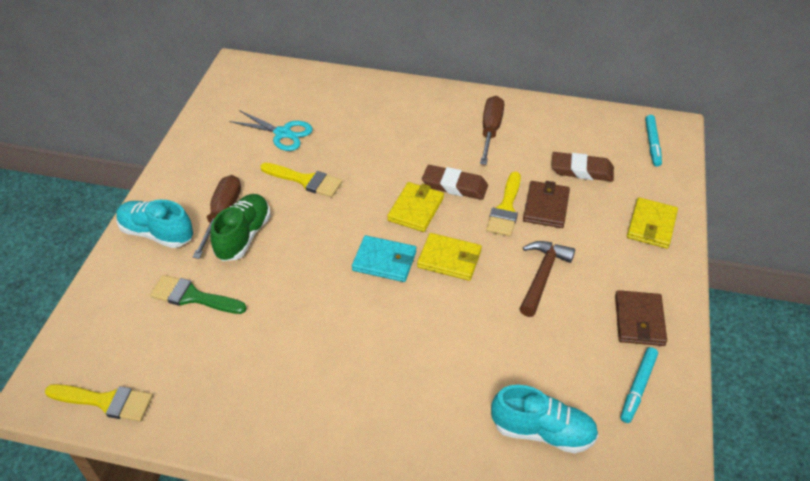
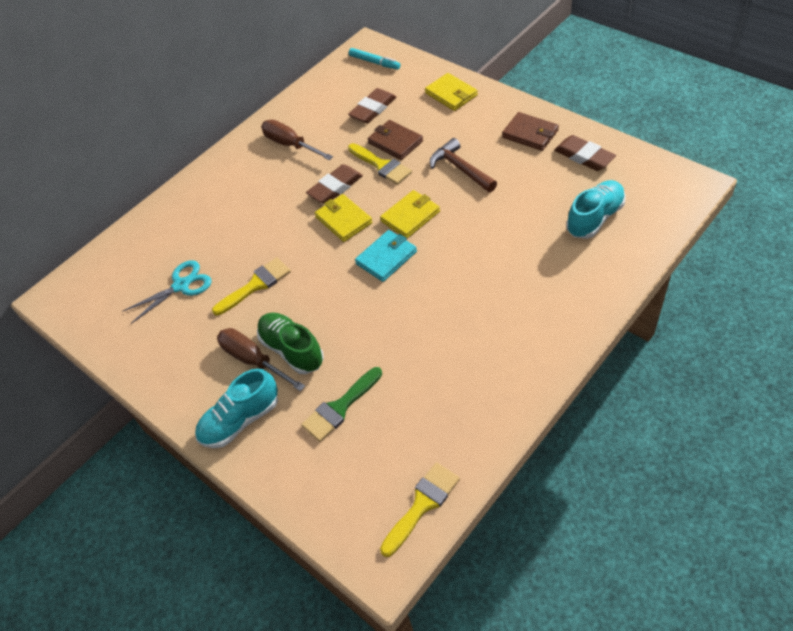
camera: 55 degrees left, 5 degrees up
(638, 387) = (584, 156): turquoise marker -> brown eraser

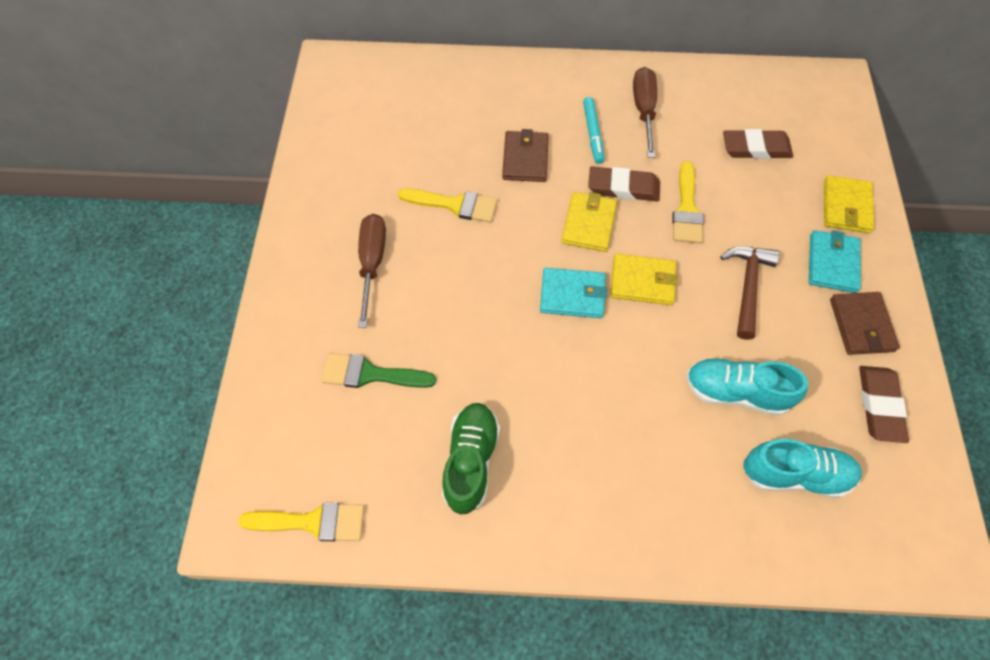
camera: 45 degrees right, 10 degrees up
(181, 285) = (410, 146): turquoise scissors -> none
(240, 420) = (304, 299): turquoise shoe -> turquoise shoe (736, 392)
(292, 350) = (405, 287): green shoe -> green shoe (471, 461)
(374, 62) = (822, 104): turquoise marker -> turquoise marker (593, 134)
(395, 142) = (729, 200): brown wallet -> brown wallet (525, 159)
(481, 122) = (832, 263): none -> turquoise wallet

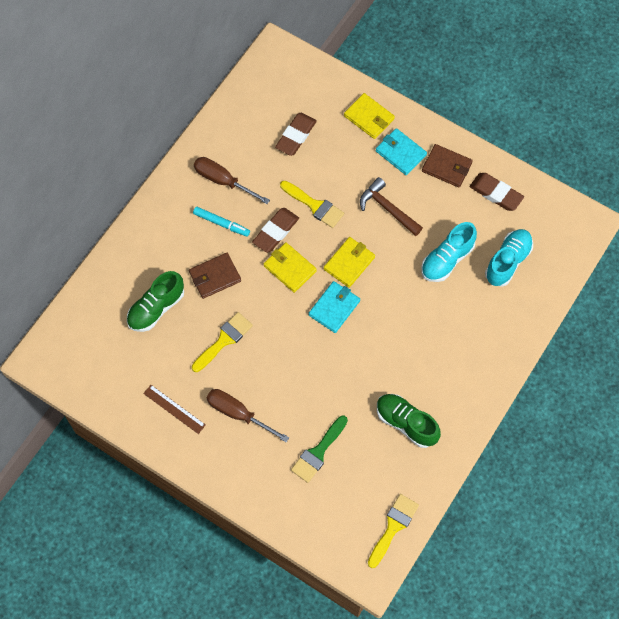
camera: 60 degrees left, 5 degrees up
(342, 199) = (174, 409): none -> brown ruler
(451, 126) = (156, 308): none -> green shoe
(525, 159) = (215, 276): brown wallet -> brown wallet turned 60 degrees counterclockwise

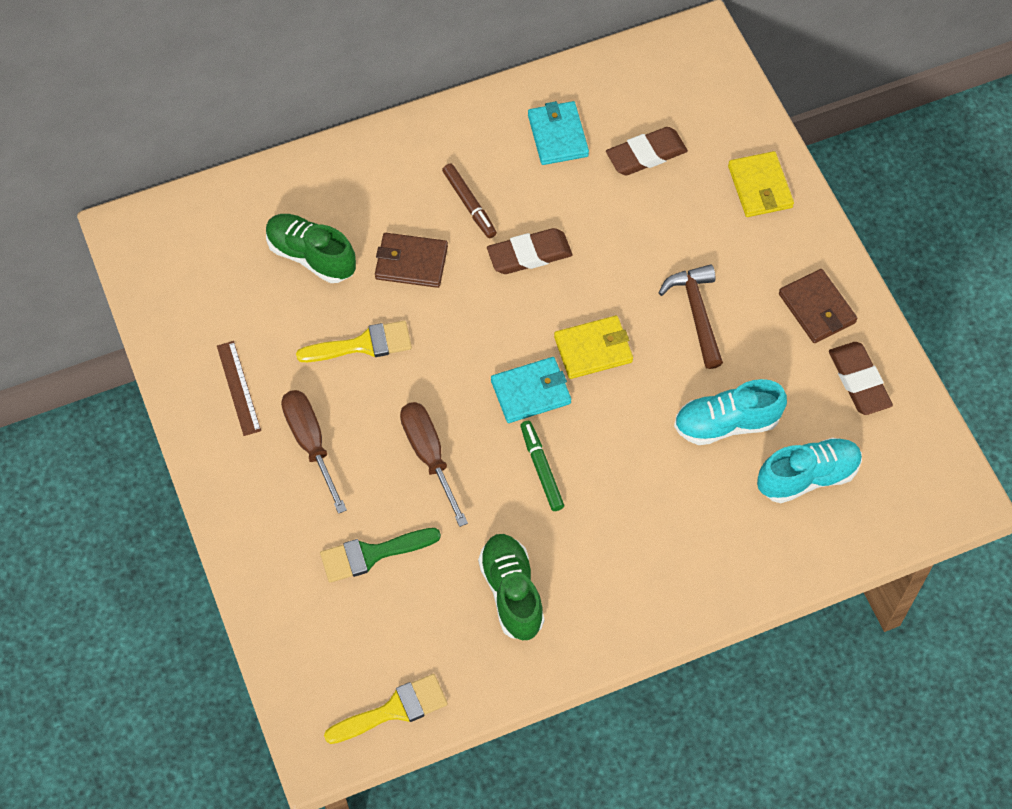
camera: 35 degrees right, 5 degrees down
(156, 308) = (311, 256): green shoe -> green shoe turned 45 degrees clockwise
(221, 223) = (469, 204): turquoise marker -> brown marker
(222, 180) = (511, 154): brown screwdriver -> brown screwdriver (428, 455)
(290, 268) = (512, 309): yellow wallet -> none
(315, 205) = (604, 253): yellow brush -> none
(371, 346) = (541, 468): none -> green marker
(401, 153) = (768, 255): turquoise wallet -> turquoise wallet (558, 135)

